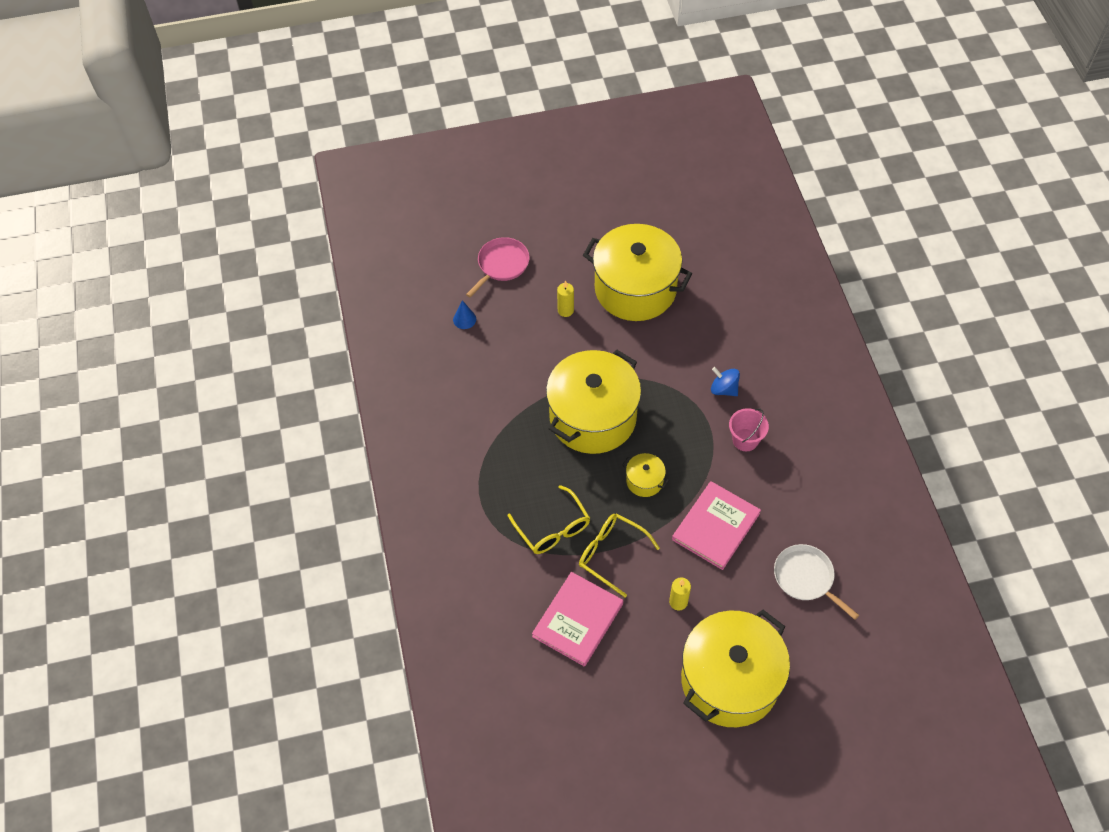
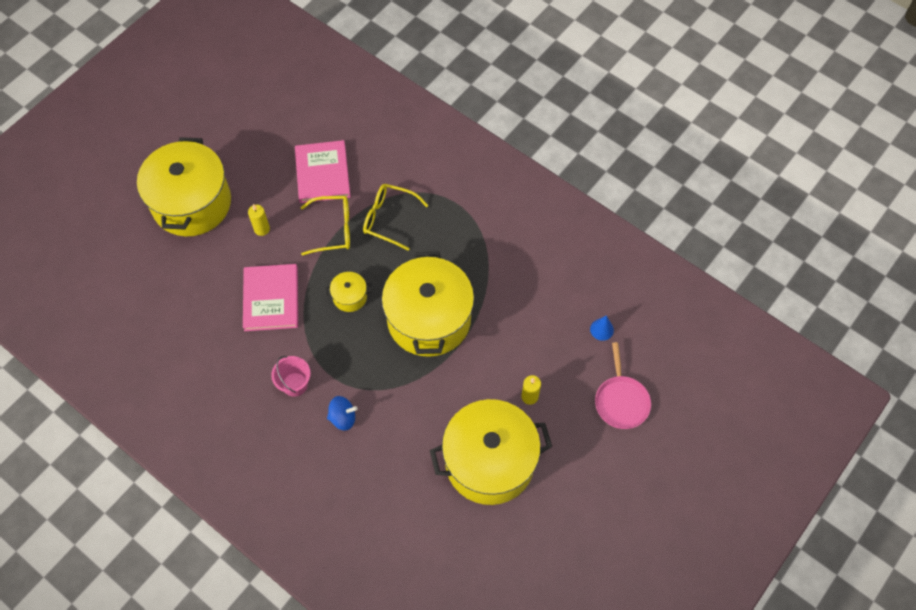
camera: 140 degrees right, 5 degrees up
(805, 578) = (179, 306): white pan -> none

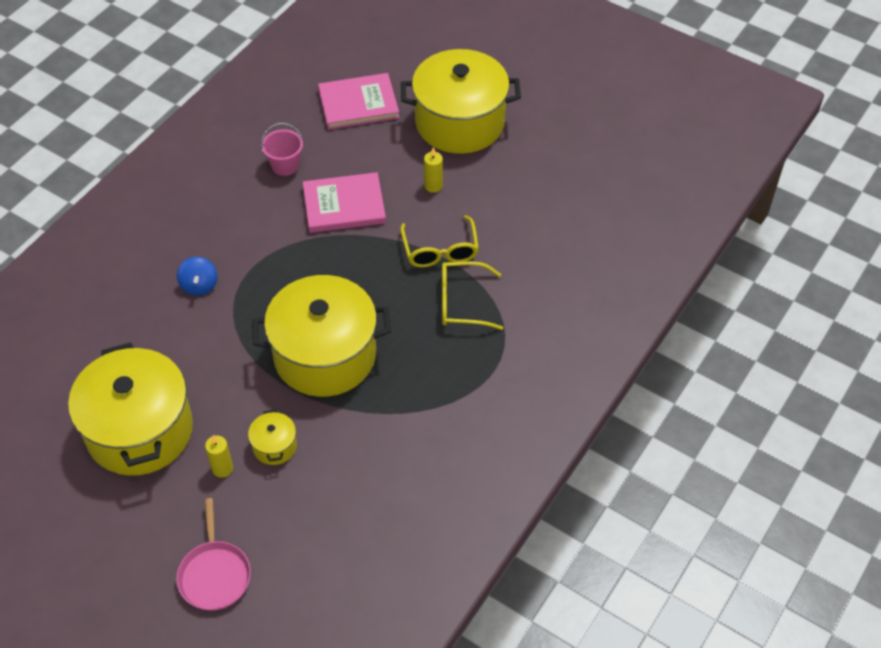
camera: 85 degrees right, 10 degrees down
(295, 384) = (240, 238): pink bucket -> pink bucket (285, 165)
(322, 173) = (517, 231): pink book -> pink book (358, 104)
(350, 297) = (351, 275): yellow pot -> yellow pot (274, 446)
(388, 218) = (461, 302): yellow glasses -> yellow glasses turned 105 degrees counterclockwise
(601, 329) = (318, 548): blue cone -> none
(621, 401) = (215, 574): pink pan -> pink pan turned 90 degrees counterclockwise

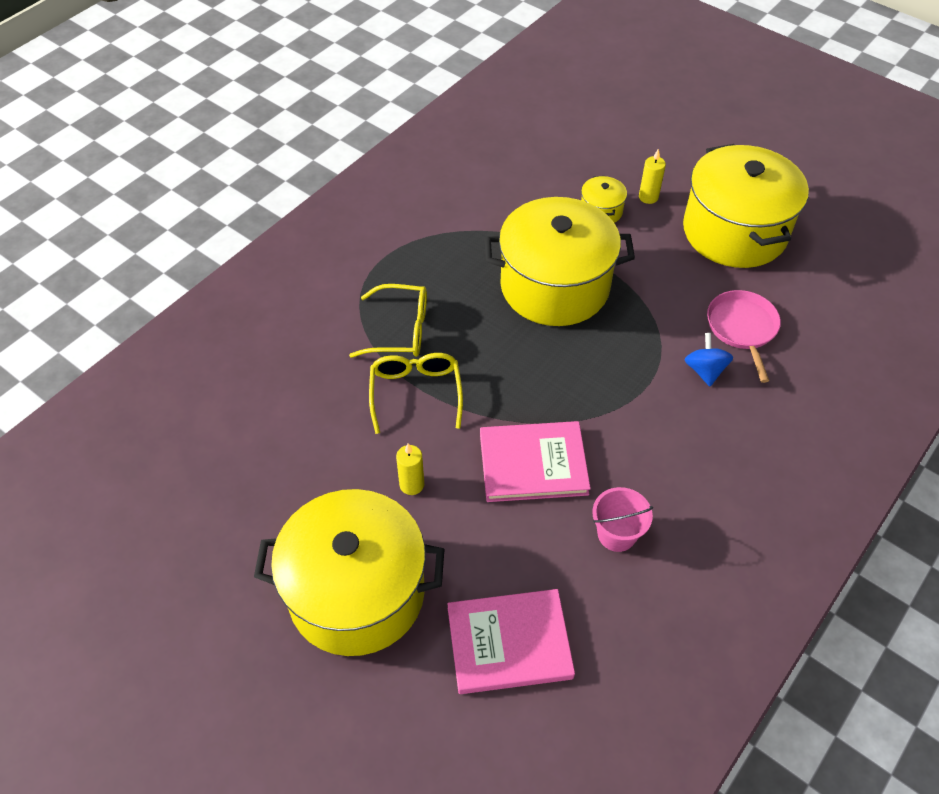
camera: 175 degrees left, 0 degrees up
(215, 574) = (643, 127): pink pan -> pink pan (742, 328)

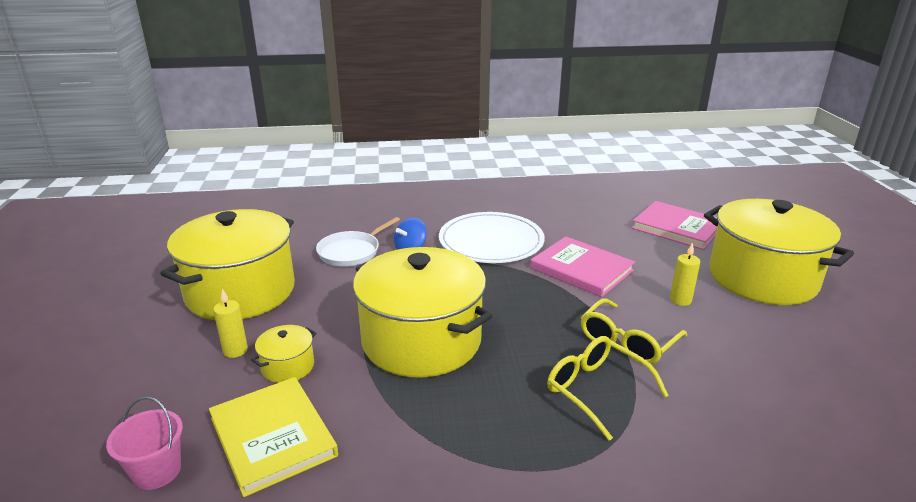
camera: 135 degrees left, 25 degrees down
(539, 177) = (273, 437): none -> yellow book
(616, 534) = (569, 228): pink bucket -> pink bucket (157, 471)
(658, 441) = (491, 241): none -> white plate
(742, 328) = (351, 252): pink pan -> white pan

